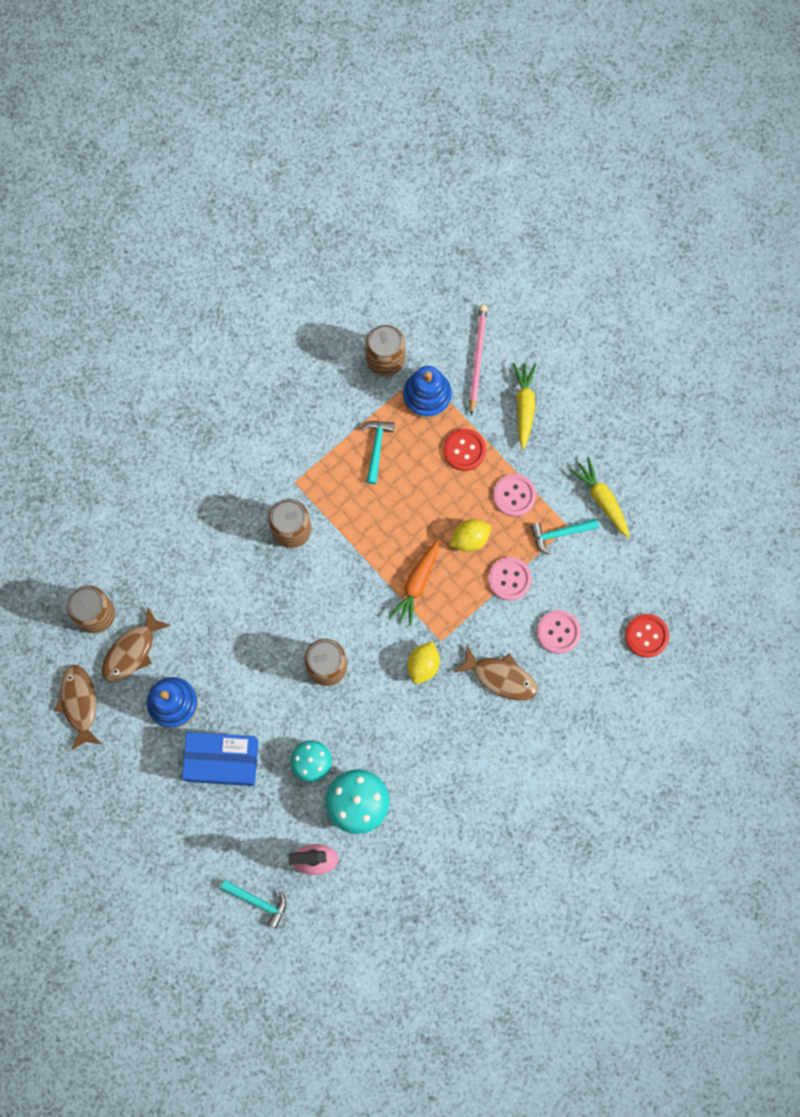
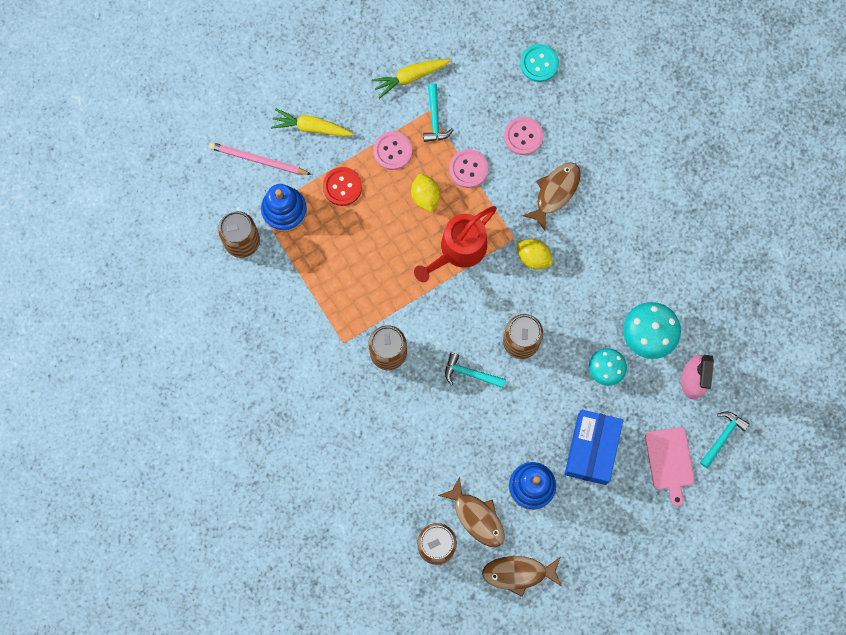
camera: 80 degrees left, 0 degrees up
(222, 847) = (669, 461): none -> pink cutting board
(376, 448) = (325, 264): turquoise hammer -> turquoise hammer (470, 373)
(417, 584) = (458, 250): orange carrot -> red watering can
(646, 636) = (539, 63): red button -> turquoise button

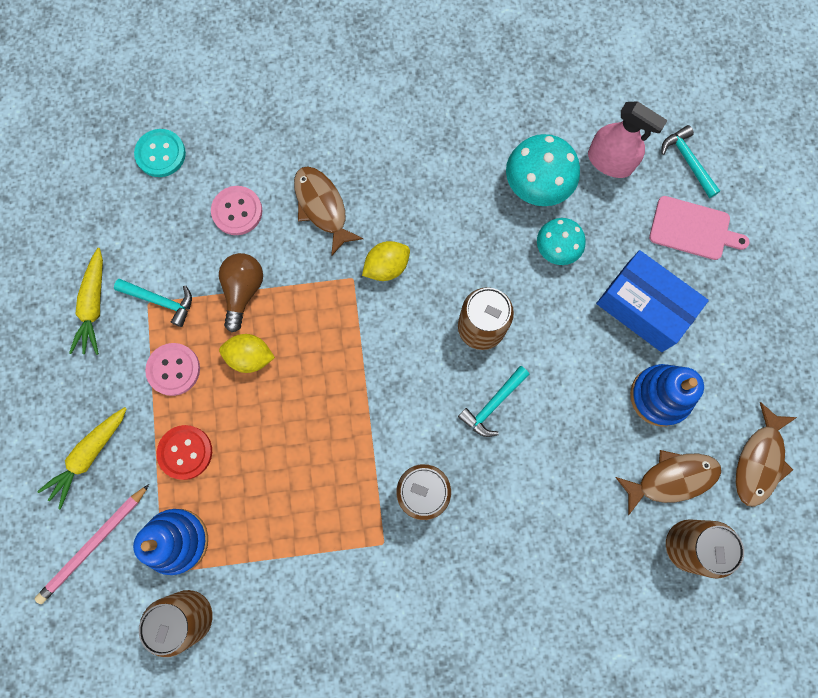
camera: 65 degrees left, 0 degrees up
(458, 250) = (335, 348): red watering can -> none
(468, 169) = (243, 291): pink button -> brown light bulb

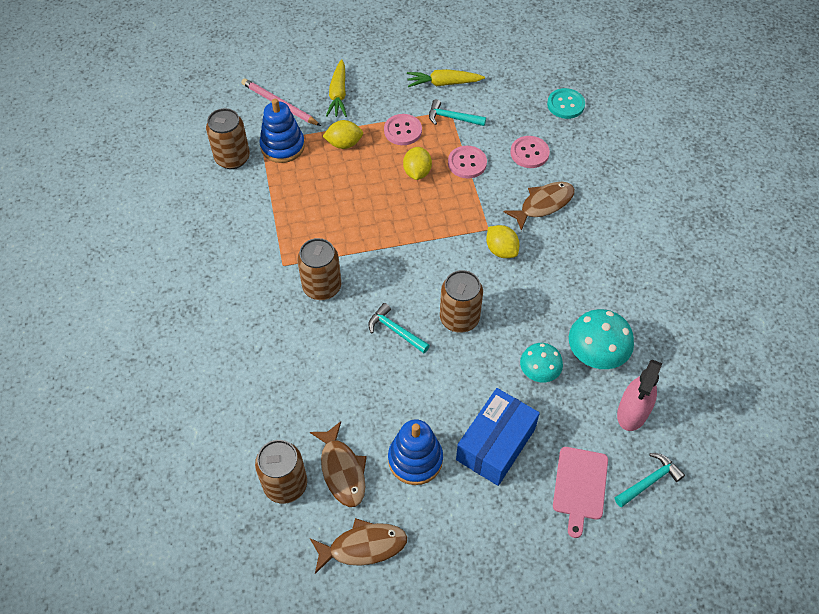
camera: 85 degrees right, 20 degrees down
(89, 456) = (338, 94): yellow carrot -> yellow carrot turned 120 degrees counterclockwise
(161, 301) = (452, 118): turquoise hammer -> turquoise hammer turned 90 degrees clockwise
(185, 452) = (344, 144): red button -> yellow lemon
(243, 291) = (467, 163): brown light bulb -> pink button
(759, 460) = (363, 547): brown fish -> brown fish turned 150 degrees clockwise

